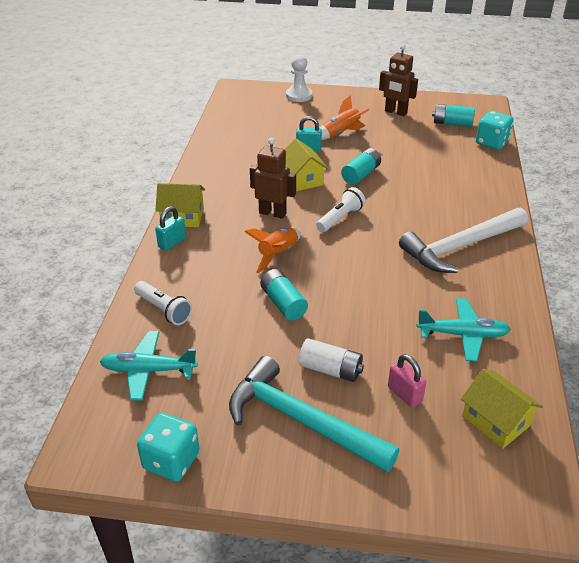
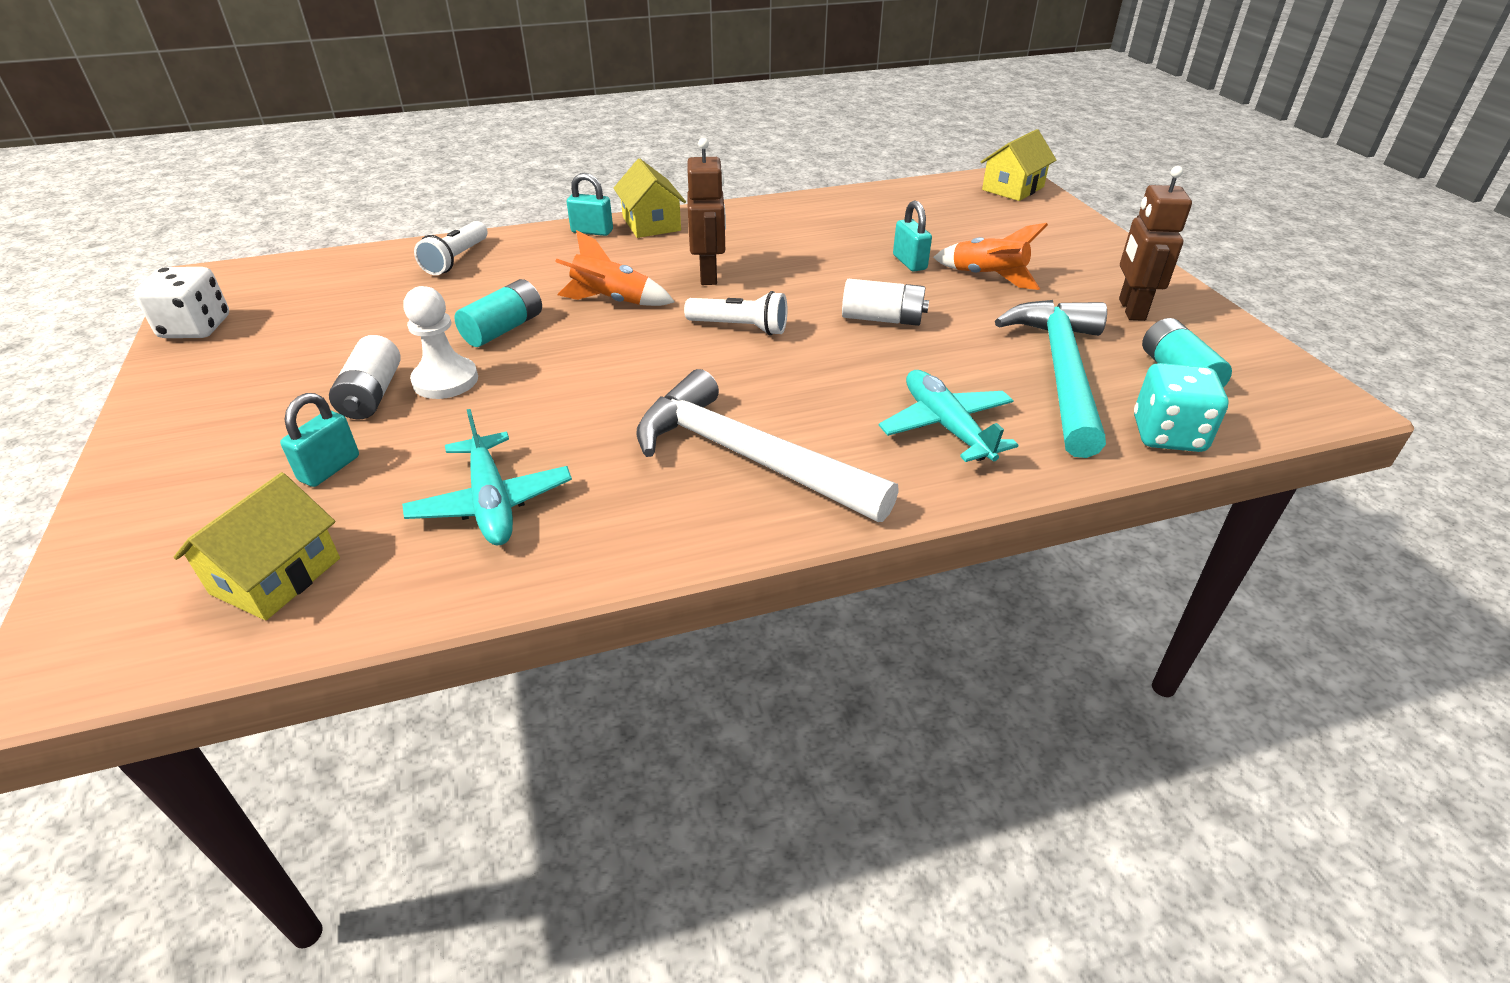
camera: 65 degrees right, 0 degrees up
(148, 370) = (344, 278): turquoise plane -> turquoise plane (946, 426)
(171, 461) = (196, 328): turquoise dice -> white dice
(299, 95) = (1058, 222): white pawn -> white pawn (445, 380)
(301, 420) = (266, 394): turquoise hammer -> turquoise hammer (1061, 373)
(302, 179) = (818, 277): yellow house -> yellow house (1013, 188)
(361, 174) = (882, 319): turquoise battery -> white battery
(404, 394) = (330, 469): pink padlock -> turquoise padlock

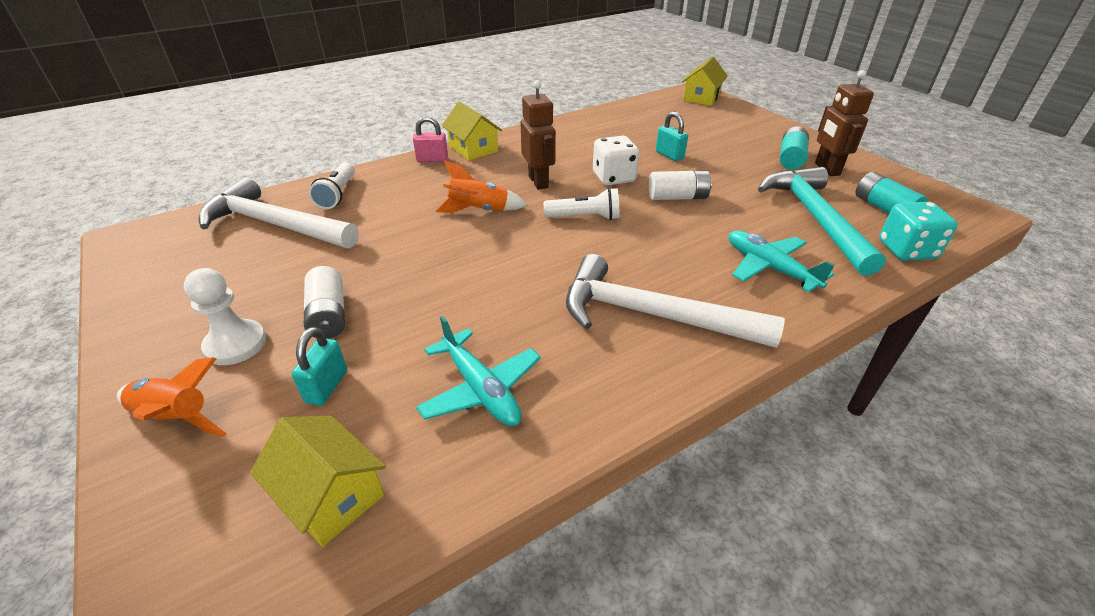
camera: 15 degrees left, 0 degrees up
(196, 328) = (137, 282): white dice -> white dice (613, 178)
(276, 576) = (331, 495): yellow house -> yellow house turned 60 degrees counterclockwise
(368, 285) = (275, 224): none -> white hammer
(445, 380) = (384, 293): white pawn -> white pawn (235, 344)
(503, 329) = (407, 244): turquoise battery -> turquoise battery (791, 158)
(592, 231) = (432, 160): turquoise padlock -> pink padlock
(987, 277) = (725, 159): orange rocket -> orange rocket (176, 418)

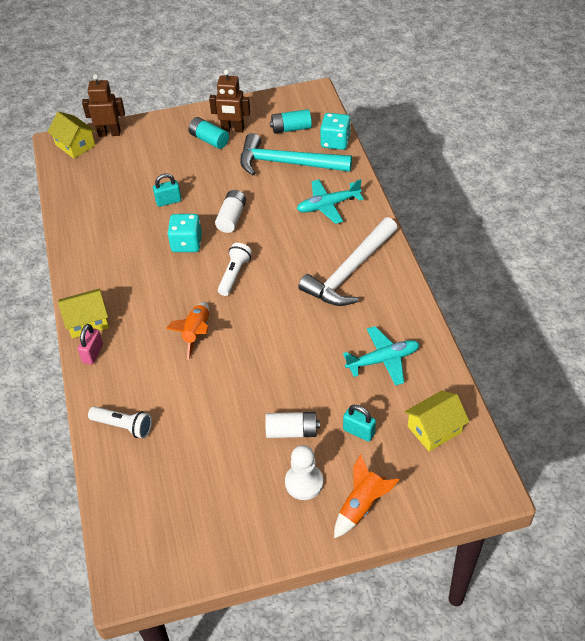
camera: 70 degrees left, 10 degrees up
(275, 224) = (155, 470): white hammer -> none
(538, 182) = (170, 289): brown robot -> brown robot (109, 133)
(613, 178) = (186, 243): white dice -> turquoise dice

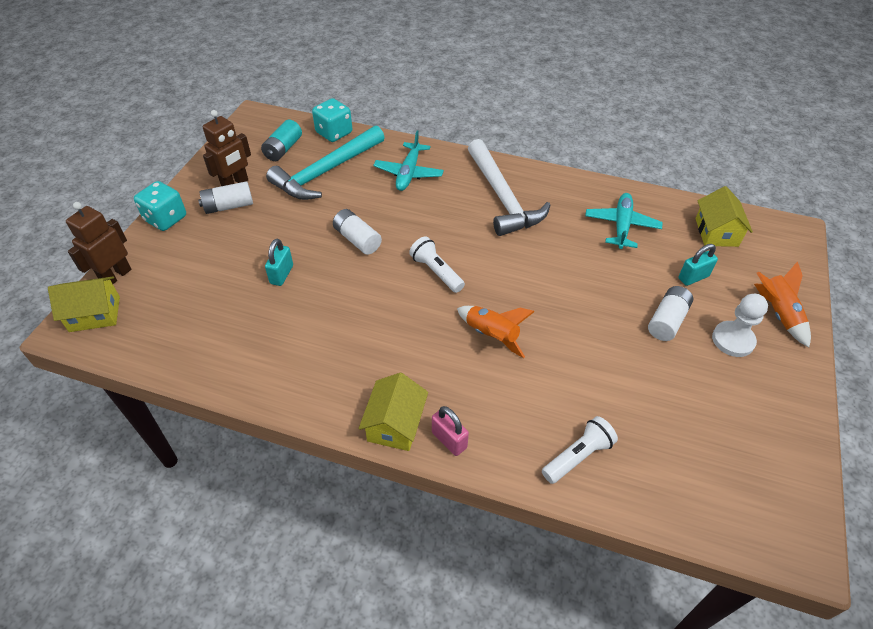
camera: 60 degrees left, 0 degrees up
(186, 243) = (358, 288): turquoise dice -> turquoise dice (166, 219)
(209, 140) = (229, 206): turquoise battery -> white battery

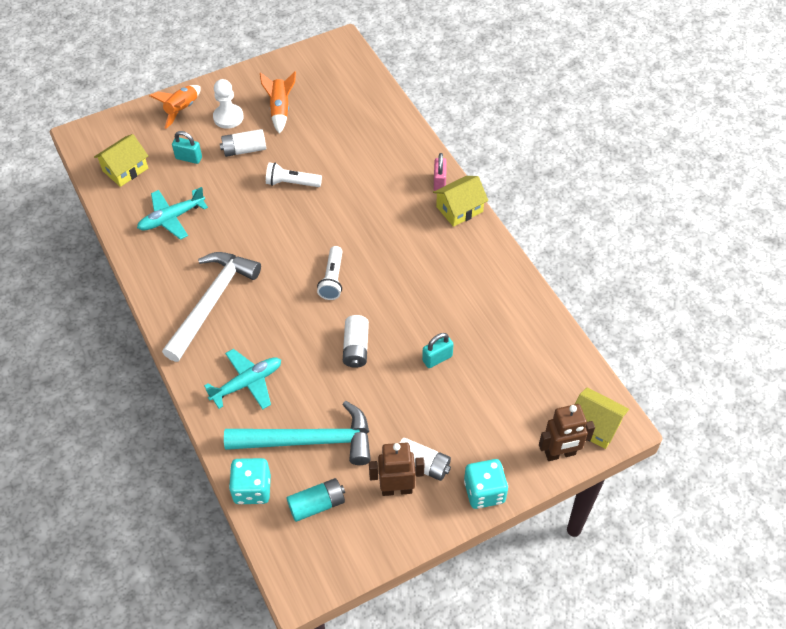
camera: 135 degrees left, 5 degrees up
(491, 335) = (351, 214): orange rocket -> orange rocket (280, 110)
(578, 456) = (385, 132): white flashlight -> white flashlight (291, 183)

